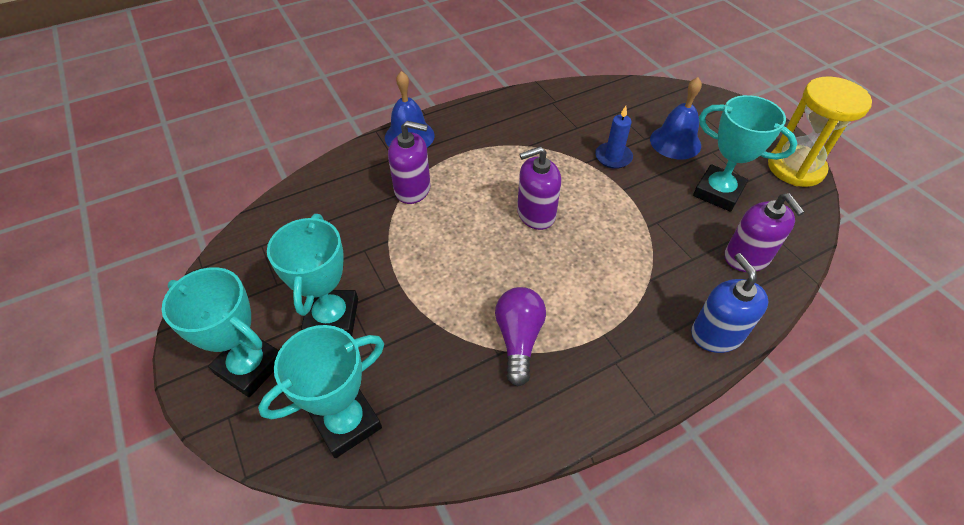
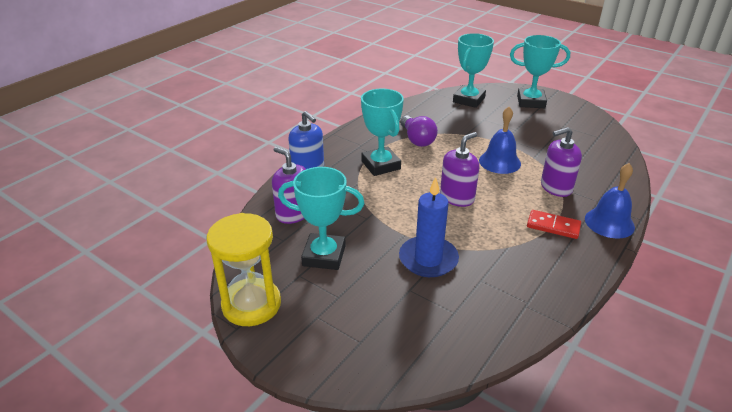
camera: 155 degrees right, 15 degrees down
(332, 317) = (518, 123): turquoise trophy -> turquoise trophy (381, 165)
(466, 149) = (553, 226): none -> red domino
(613, 157) = (428, 259): blue candle -> blue candle, size x1.59
(675, 142) = (378, 295): blue bell -> blue bell (499, 162)

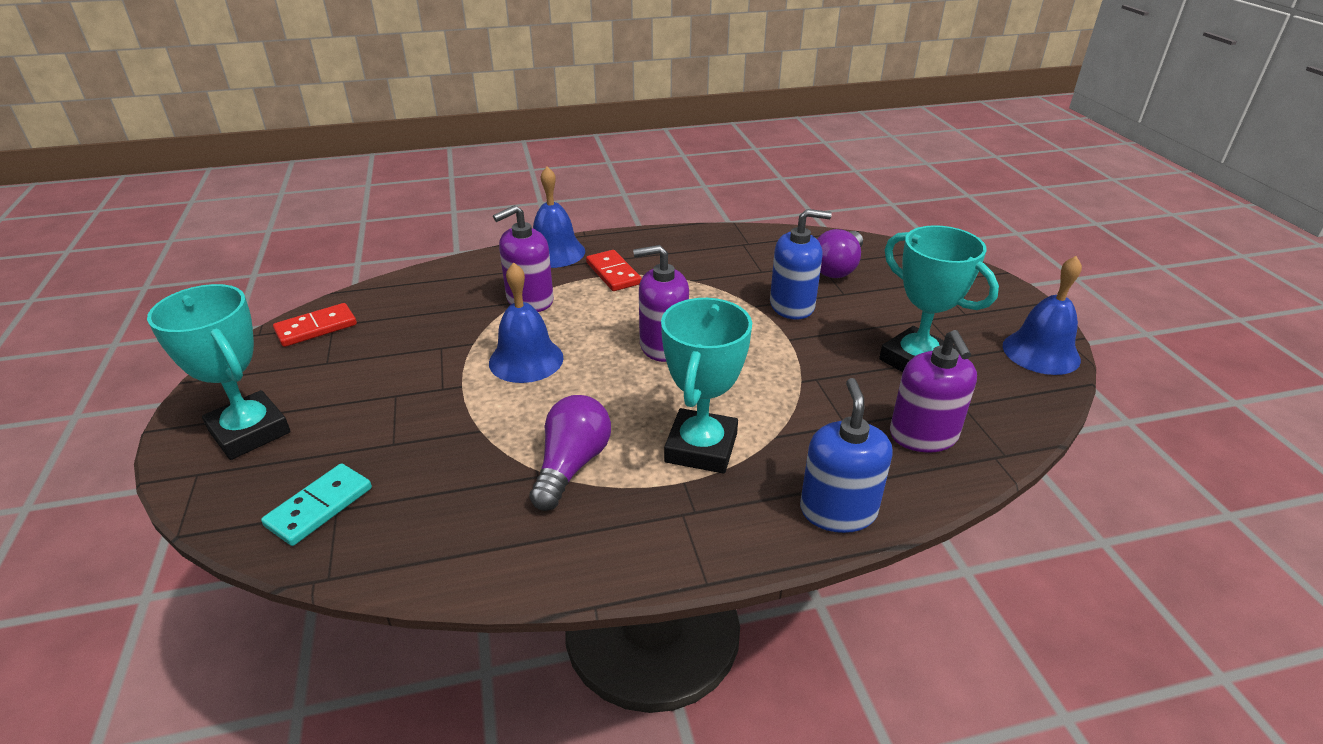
camera: 140 degrees left, 0 degrees up
(251, 304) = (1041, 352): yellow hourglass -> blue bell
(428, 259) = (792, 306): blue candle -> blue soap dispenser
(438, 315) = (837, 268): none -> purple light bulb
(468, 100) = (319, 507): turquoise trophy -> turquoise domino
(556, 187) = (530, 300): purple soap dispenser -> purple soap dispenser turned 120 degrees clockwise
(599, 132) = (316, 328): none -> red domino

